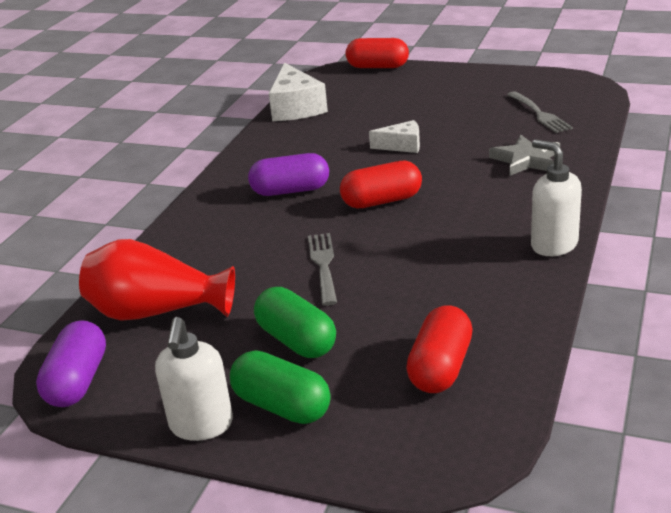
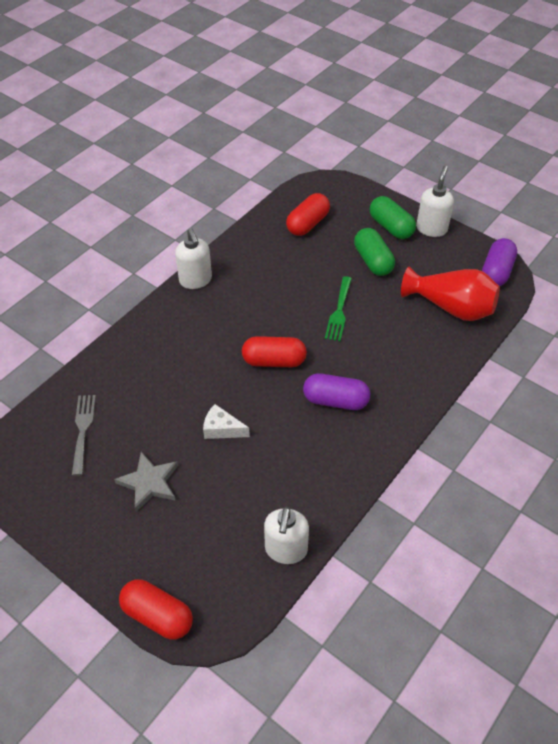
camera: 165 degrees left, 20 degrees up
(295, 108) = (286, 550): white cheese -> white soap dispenser
(323, 265) = (339, 311): grey fork -> green fork
(526, 160) = (145, 369): grey star -> grey star (149, 483)

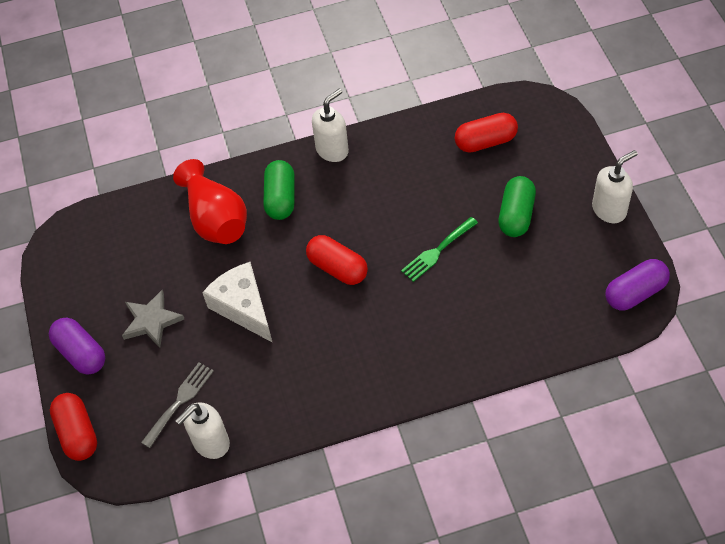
camera: 40 degrees right, 5 degrees up
(83, 430) = (136, 244): grey fork -> grey fork (180, 401)
(195, 280) = (332, 150): white soap dispenser -> white soap dispenser turned 150 degrees counterclockwise
(222, 429) = (243, 307): white cheese -> white cheese, size x1.73
(335, 400) = (360, 337): purple capsule -> purple capsule (81, 353)
(391, 227) = (567, 187): green capsule -> green capsule (281, 198)
(451, 307) = (551, 305): red vase -> red vase (216, 219)

